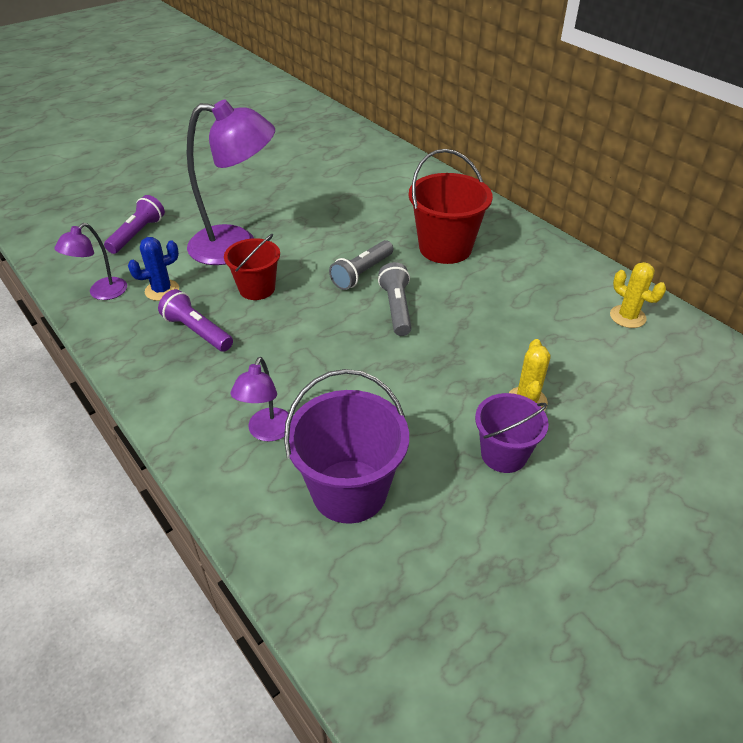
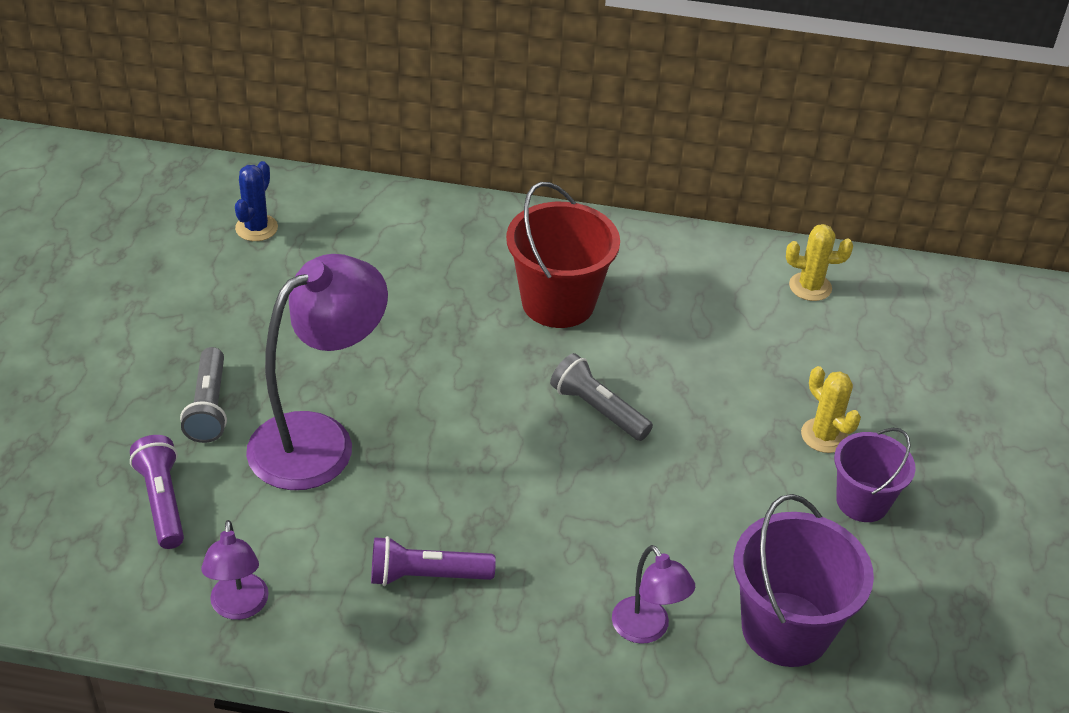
camera: 45 degrees left, 0 degrees up
(162, 290) = (311, 554): blue cactus -> blue cactus (256, 228)
(257, 288) = (421, 480): red bucket -> none
(362, 273) = (511, 388): grey flashlight -> grey flashlight (209, 407)

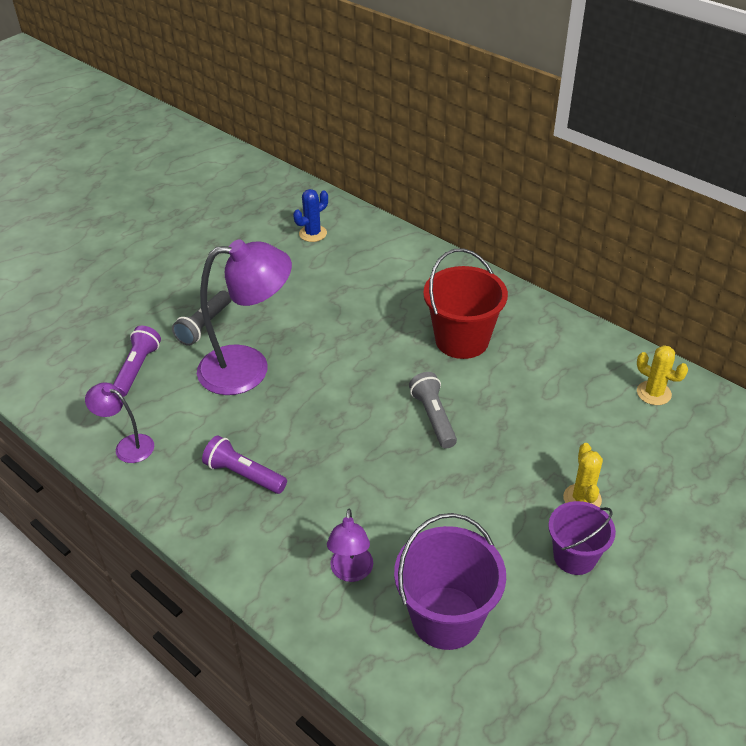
camera: 35 degrees right, 0 degrees up
(239, 607) = (127, 446): purple lamp -> purple lamp turned 90 degrees clockwise

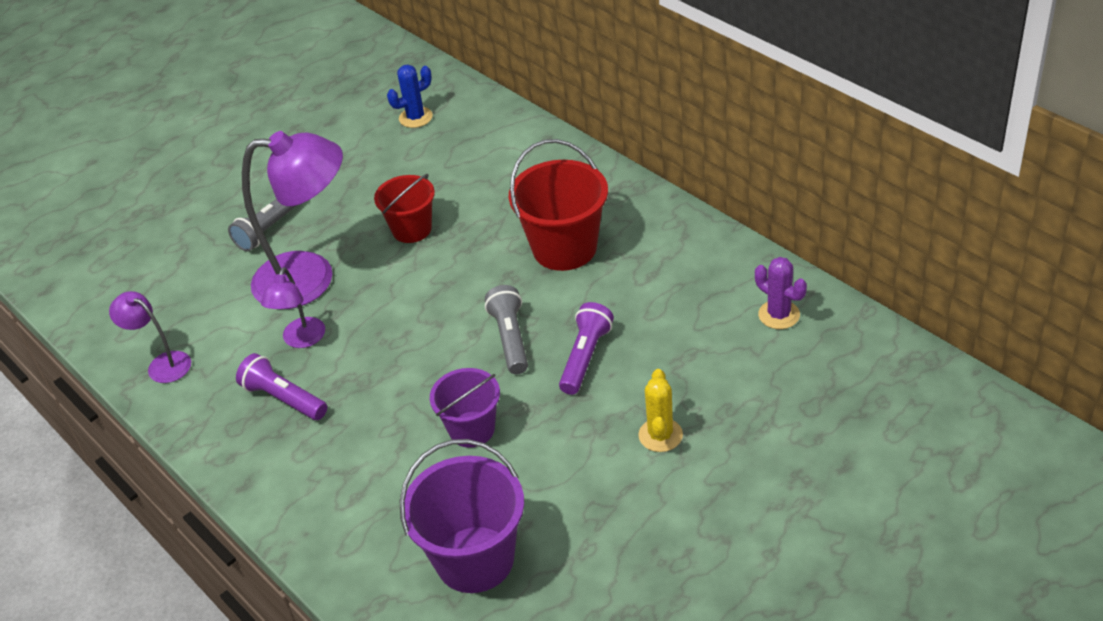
camera: 10 degrees right, 0 degrees up
(137, 369) = (186, 277): purple flashlight -> purple flashlight (585, 357)
(328, 325) = (412, 229): none -> red bucket
(351, 572) = (381, 507): purple lamp -> purple lamp (301, 340)
(574, 556) = (635, 499): purple bucket -> purple bucket (472, 429)
(653, 393) = (779, 315): yellow cactus -> purple cactus

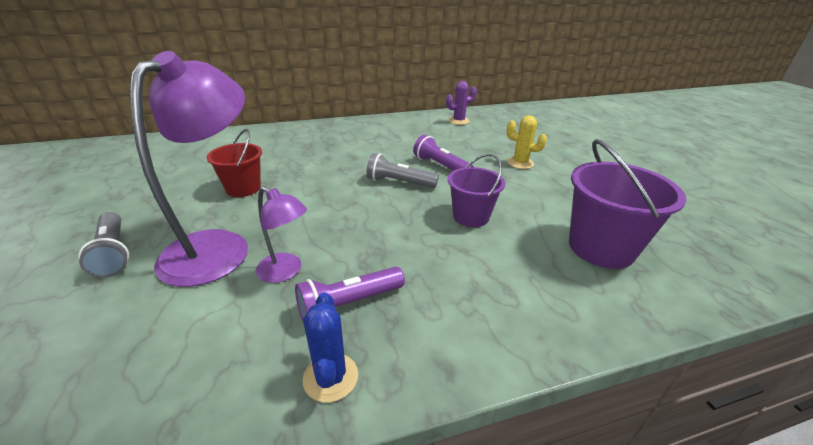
camera: 70 degrees left, 10 degrees down
(162, 364) = (175, 402): purple lamp -> none
(415, 117) = (137, 159): blue cactus -> blue cactus (330, 377)
(564, 248) = (344, 149): red bucket -> none

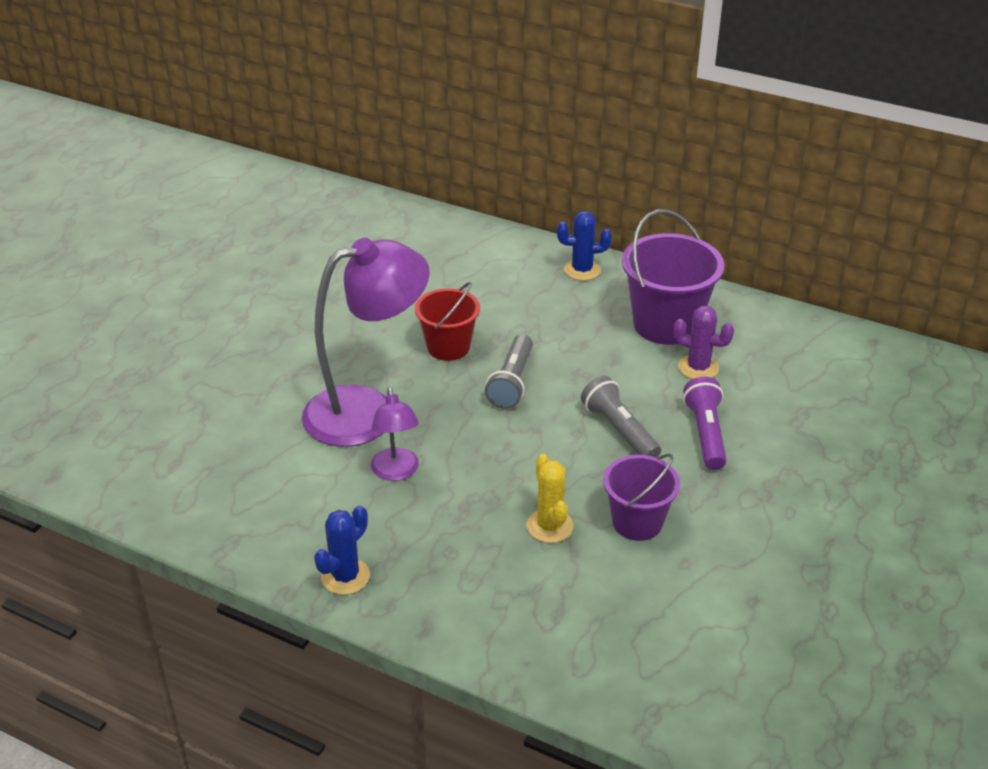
camera: 45 degrees right, 5 degrees up
(113, 253) = (289, 370): grey flashlight -> grey flashlight (512, 382)
(287, 132) = (582, 270): none -> blue cactus
(349, 304) = (414, 533): purple flashlight -> none
(458, 121) = (860, 364): purple cactus -> purple cactus (698, 367)
(520, 163) = (826, 490): yellow cactus -> yellow cactus (549, 526)
(601, 248) = (724, 646): purple bucket -> purple bucket (666, 324)

